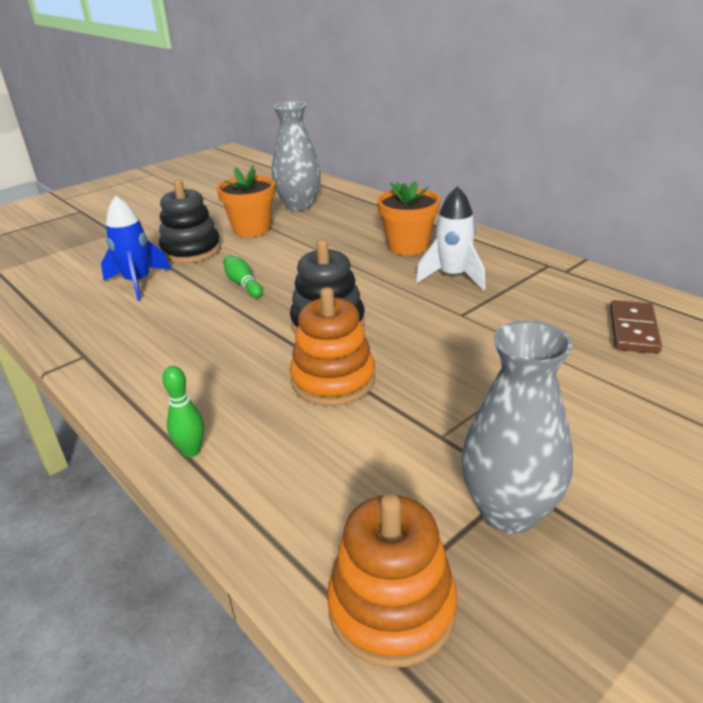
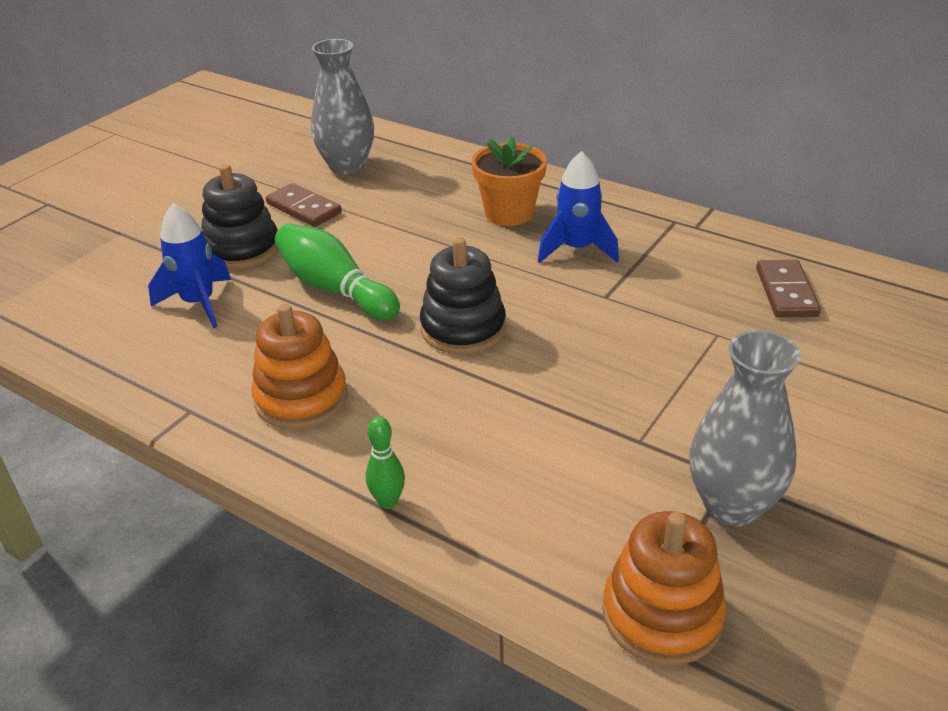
camera: 15 degrees left, 5 degrees up
(243, 284) = (335, 289): green bowling pin -> green bowling pin, size x1.89
(252, 229) = (304, 208): orange flower pot -> brown domino
(333, 380) = (501, 396): orange stacking toy -> orange stacking toy (301, 398)
(452, 277) = (577, 249): white rocket -> blue rocket

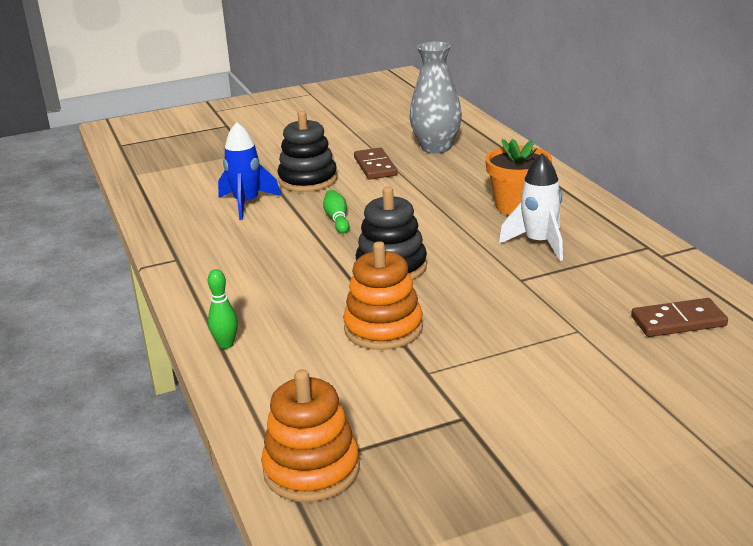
camera: 35 degrees right, 10 degrees down
(301, 398) = (243, 273): orange stacking toy -> orange stacking toy (383, 329)
(335, 289) = (337, 219): green bowling pin -> green bowling pin, size x0.53
(577, 249) = (539, 243): blue rocket -> white rocket
(732, 505) = (441, 433): grey vase -> none
(786, 292) = (678, 321): brown domino -> brown domino turned 45 degrees clockwise

